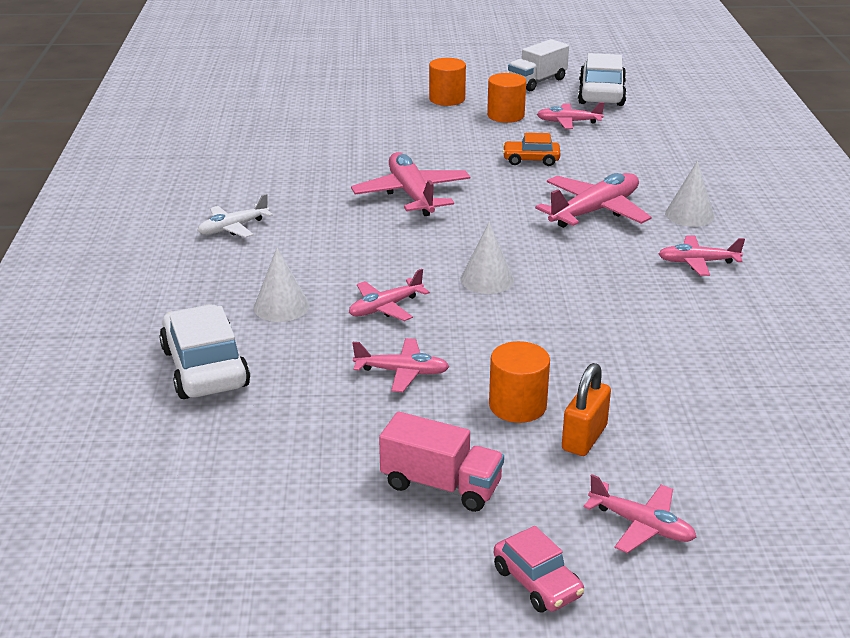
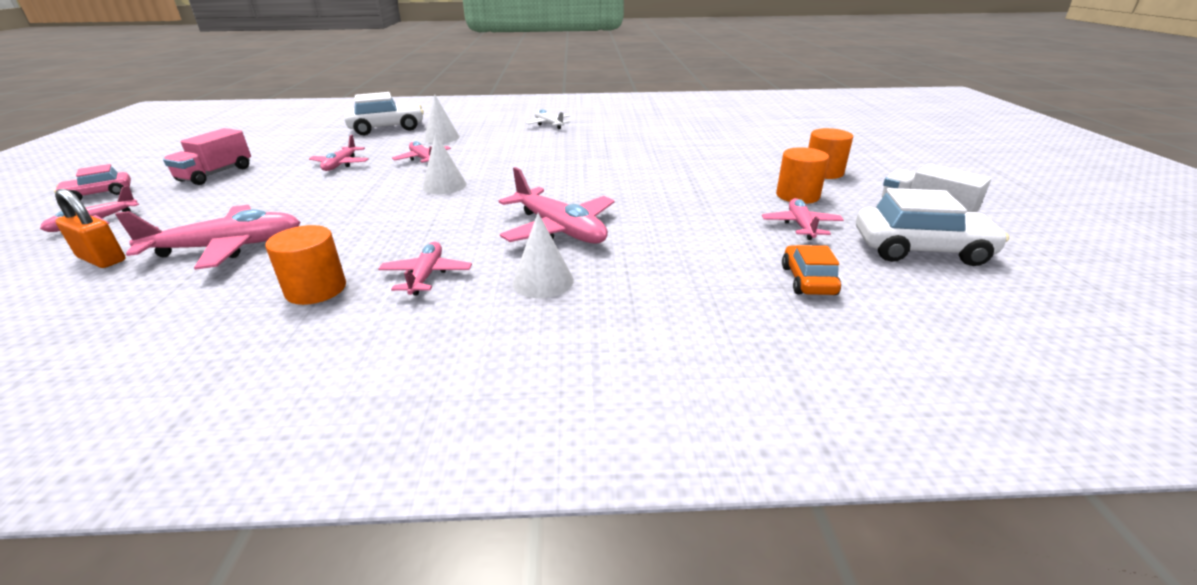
camera: 90 degrees right, 0 degrees up
(412, 194) = (598, 163): pink plane -> pink plane (228, 247)
(517, 405) = (268, 192): orange cylinder -> orange cylinder (316, 289)
(531, 160) = (681, 204): orange car -> orange car (808, 280)
(584, 438) = (206, 210): orange padlock -> orange padlock (102, 259)

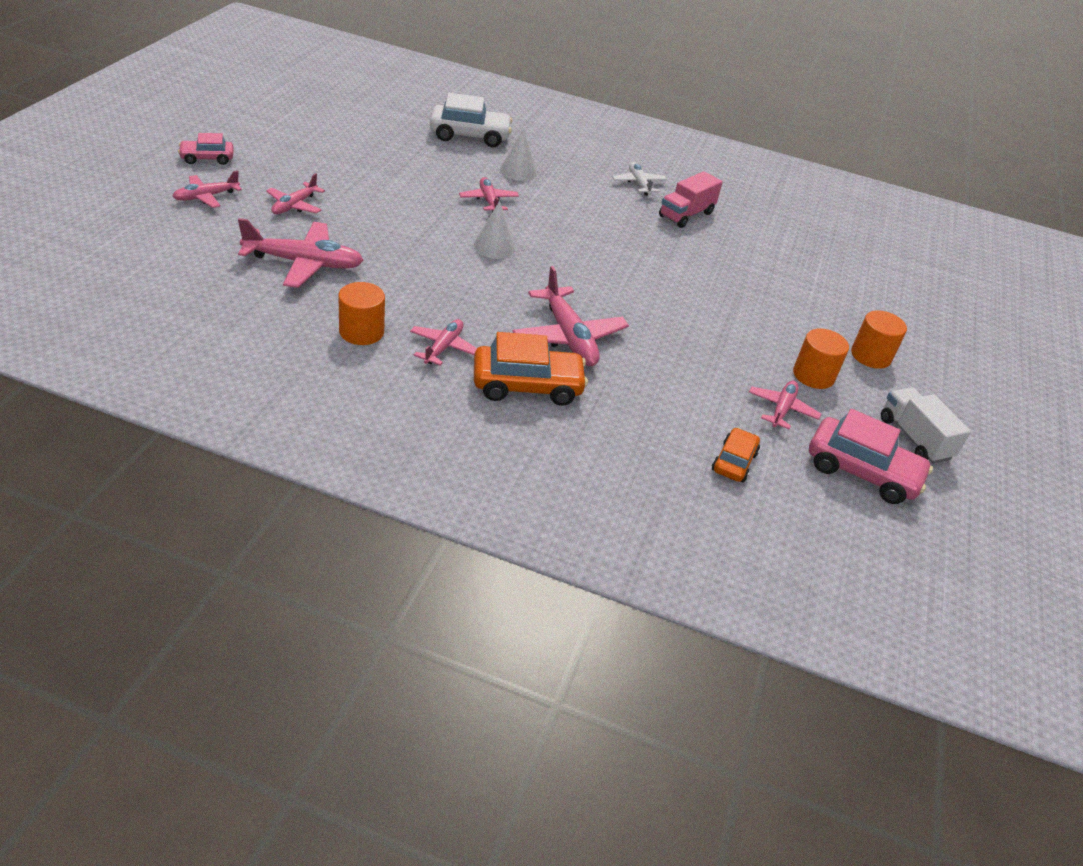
camera: 15 degrees right, 10 degrees up
(102, 259) = (215, 244): orange padlock -> none
(216, 174) = (301, 161): pink truck -> pink truck (686, 215)
(340, 164) = (411, 183): pink plane -> pink plane (294, 206)
(543, 281) = (527, 385): white cone -> orange car
(920, 249) = (862, 471): white car -> pink car

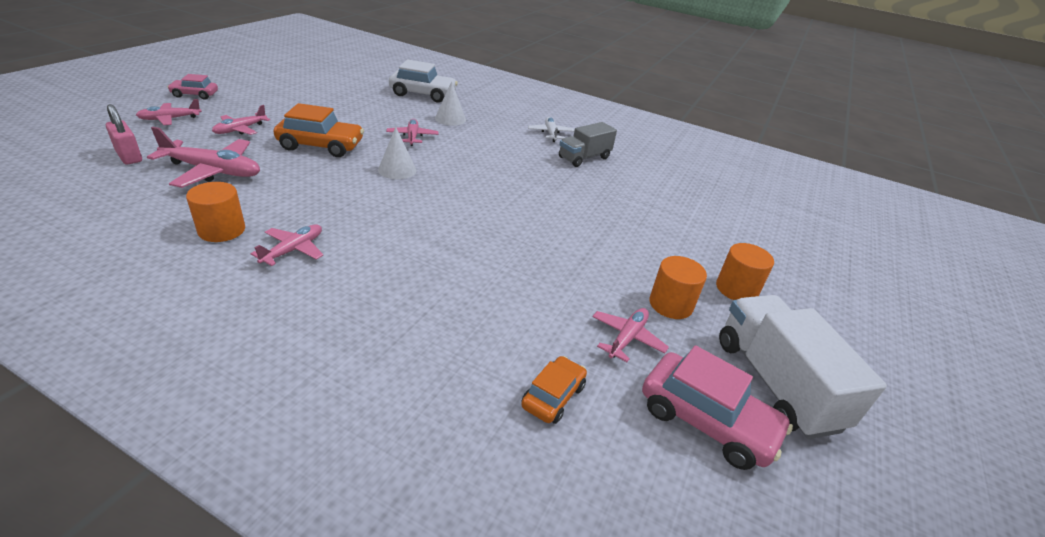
camera: 10 degrees right, 5 degrees down
(202, 251) = (129, 156): none -> pink padlock
(527, 385) = (357, 292): orange car -> orange car (321, 145)
(568, 337) = (426, 249): pink plane -> none
(686, 215) = (584, 158): pink truck -> grey truck
(914, 438) = (775, 383): white truck -> white truck, size x1.54

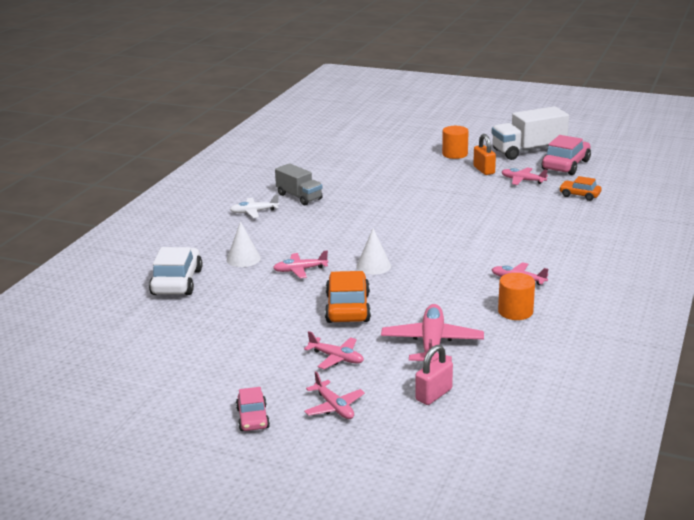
camera: 90 degrees left, 10 degrees down
(670, 304) = (484, 170): orange cylinder -> orange padlock

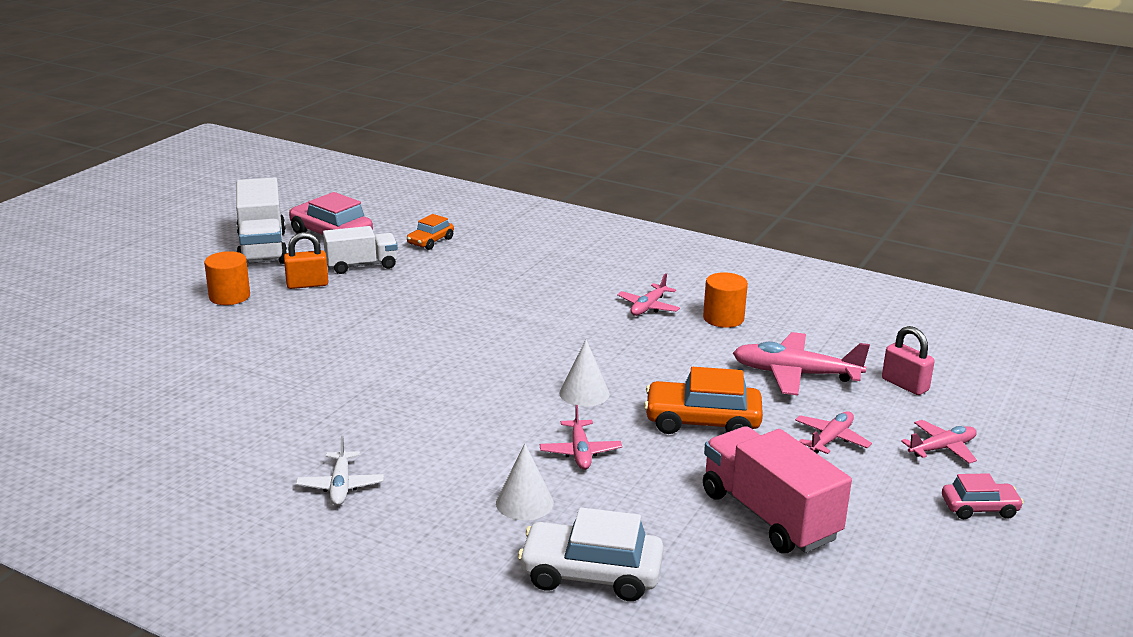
camera: 85 degrees left, 0 degrees up
(236, 334) = (769, 515): none -> pink truck
(299, 197) = (304, 438): grey truck -> none
(522, 180) = (361, 265): pink plane -> white truck

